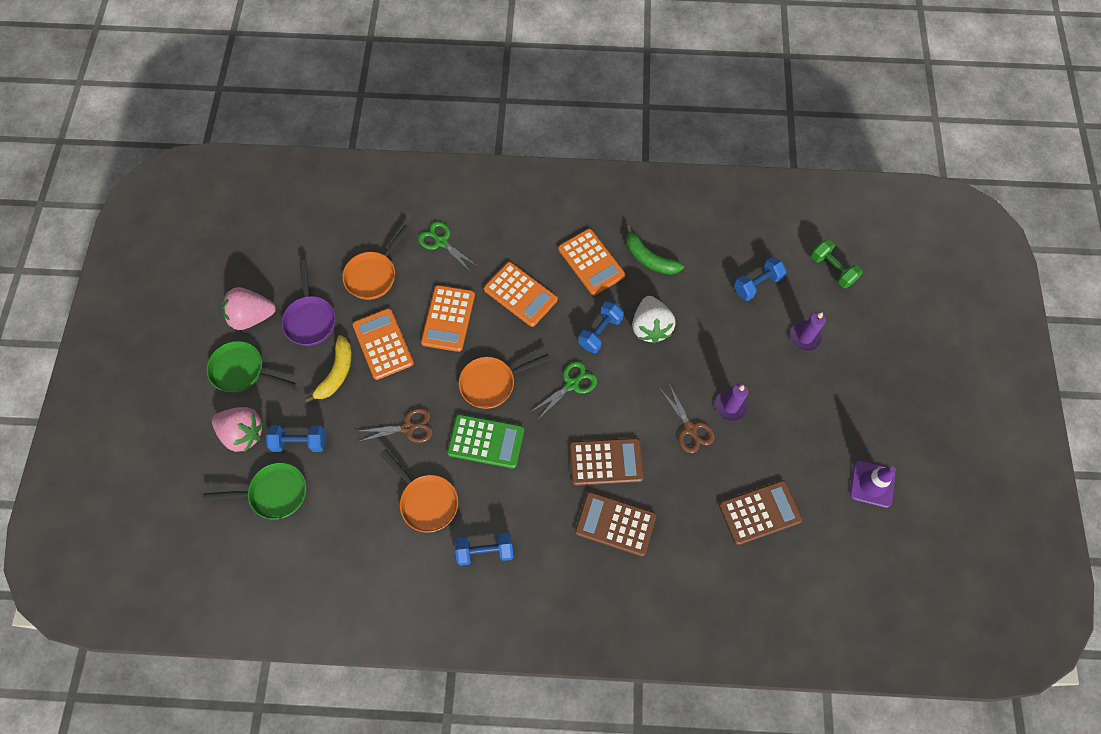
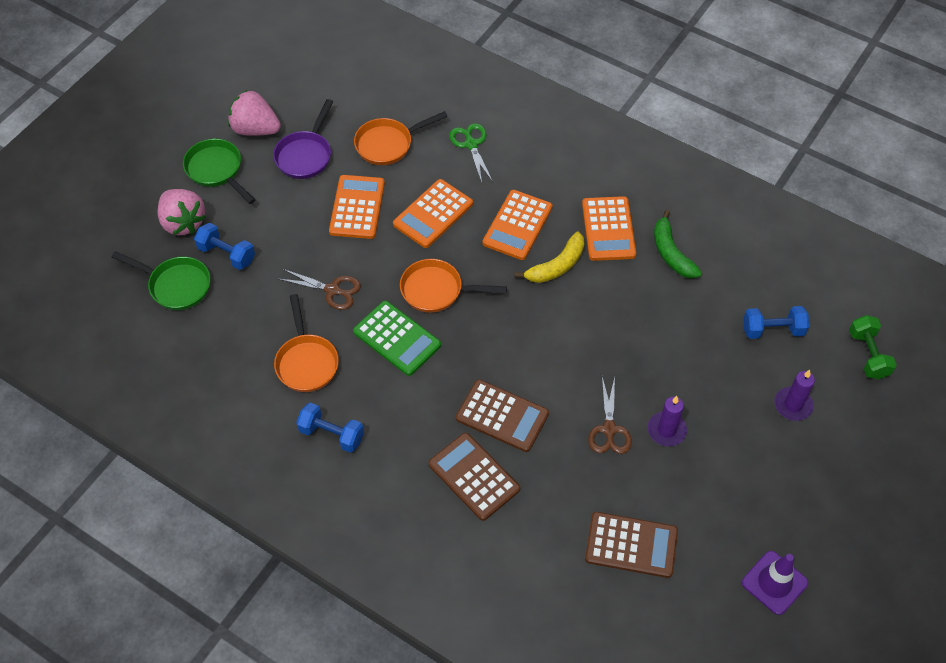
camera: 30 degrees right, 10 degrees down
(336, 373) = (298, 212): yellow banana -> yellow banana (556, 266)
(520, 294) = (517, 225): orange calculator -> orange calculator turned 45 degrees clockwise
(572, 384) = (515, 329): green scissors -> none
(600, 332) = (575, 296): blue dumbbell -> none
(650, 327) = (630, 316): white strawberry -> none

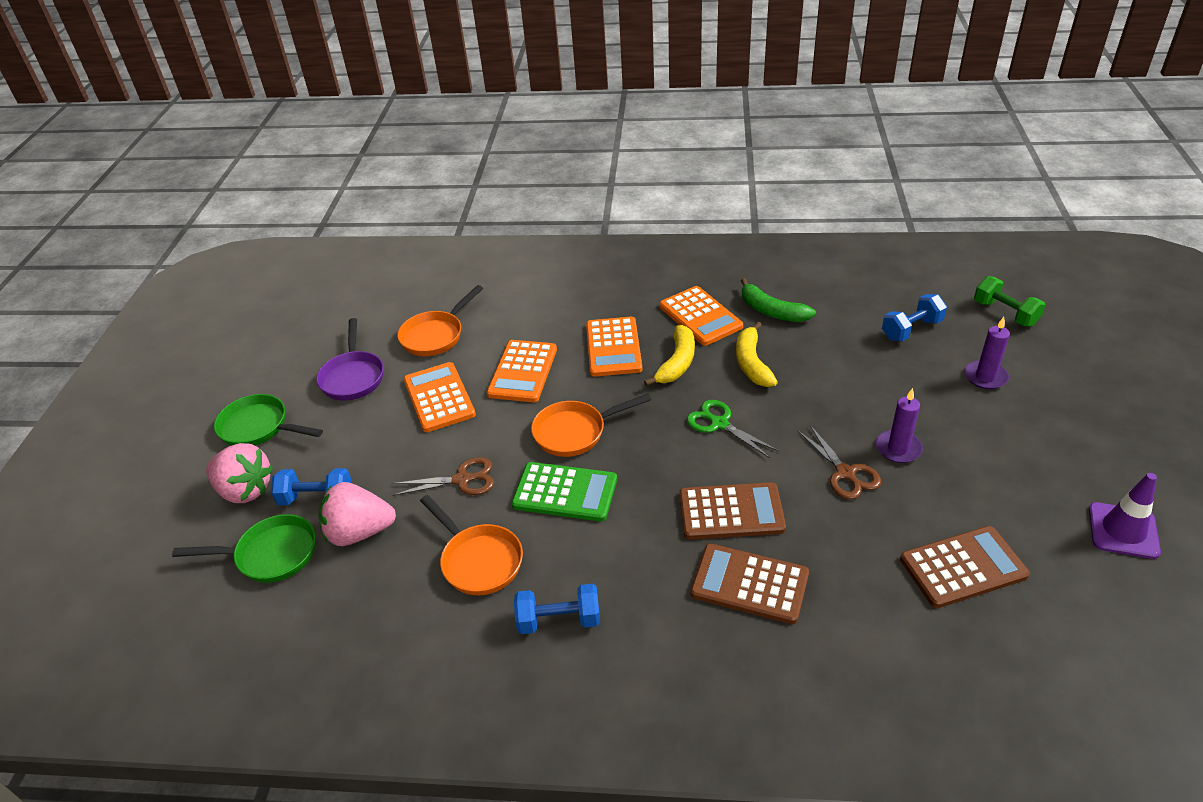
camera: 25 degrees left, 15 degrees down
(255, 129) = (283, 376): pink strawberry -> pink strawberry (359, 532)
(471, 144) = (519, 305): green scissors -> green scissors (719, 423)
(615, 296) = (752, 363): none -> yellow banana

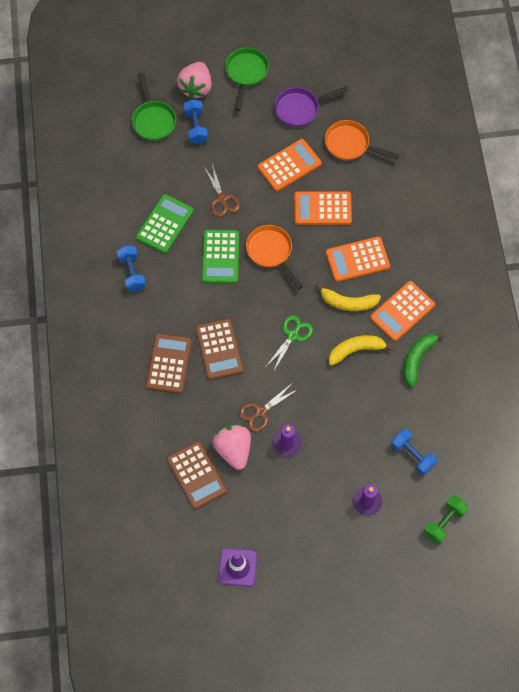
camera: 75 degrees right, 25 degrees up
(359, 532) = (175, 158): pink strawberry -> pink strawberry (233, 450)
(479, 560) = (164, 224): orange pan -> green calculator

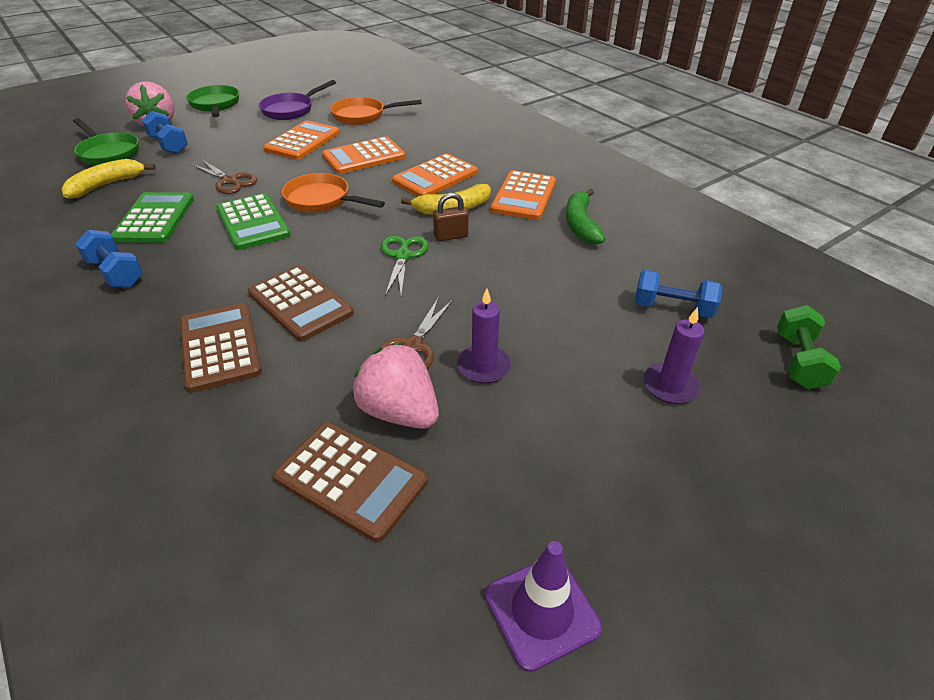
camera: 30 degrees left, 25 degrees down
(330, 331) = (451, 236): none -> brown padlock
(356, 350) = (498, 241): yellow banana -> yellow banana (106, 185)

